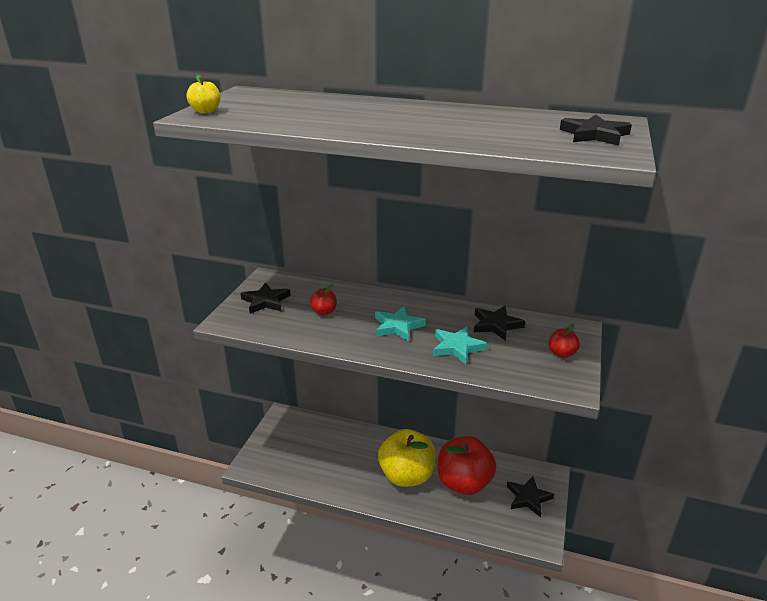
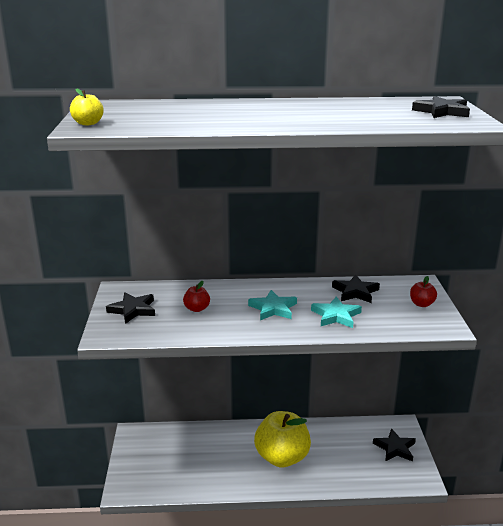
camera: 20 degrees left, 5 degrees down
(464, 483) = (335, 450): red apple -> none

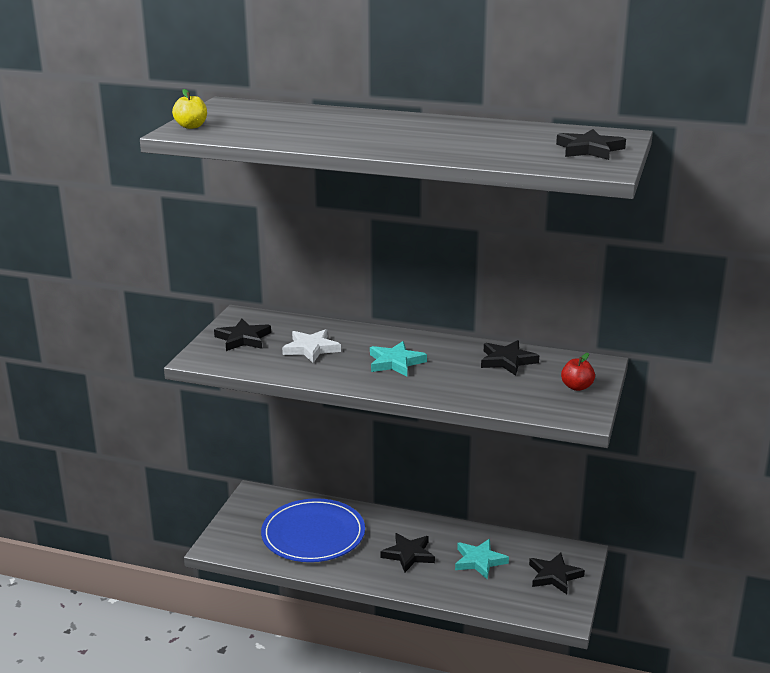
camera: 20 degrees right, 0 degrees up
(197, 309) = (311, 349): red apple -> white star
(199, 458) = (313, 534): none -> blue plate
(282, 457) = (408, 555): yellow apple -> black star
(336, 315) = (461, 382): turquoise star -> turquoise star (479, 561)

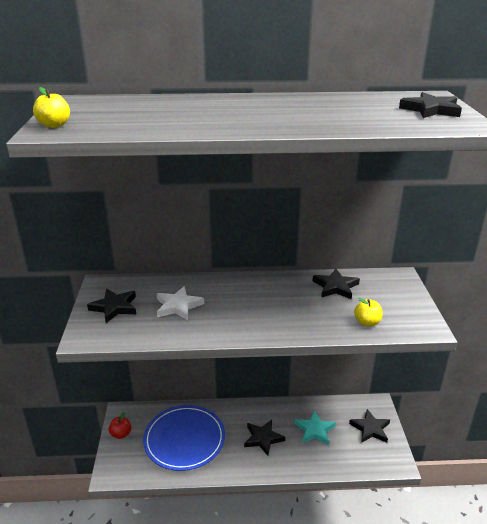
camera: 20 degrees left, 5 degrees up
(395, 362) = (254, 306): turquoise star -> none
(515, 399) = (367, 322): none -> yellow apple
(577, 387) = (401, 300): red apple -> red apple (121, 434)

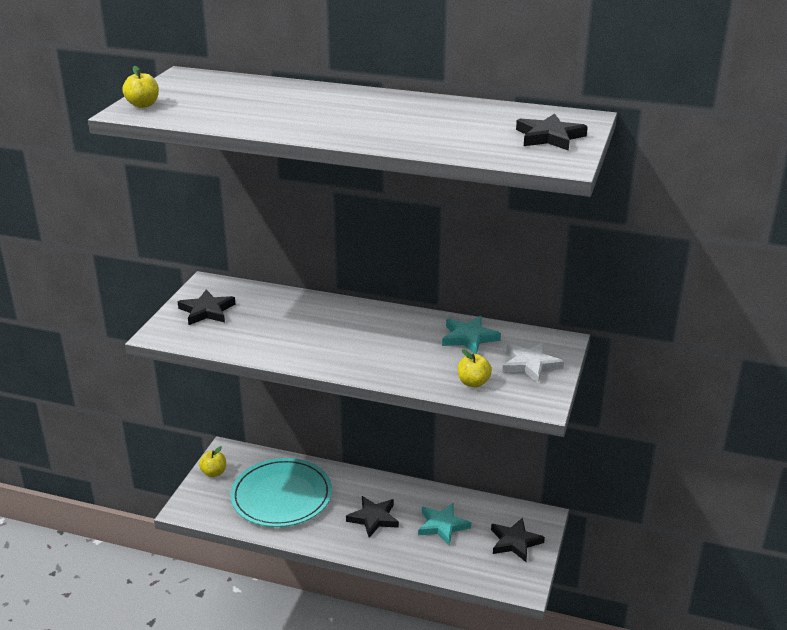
camera: 20 degrees right, 0 degrees up
(121, 434) = (214, 473): red apple -> yellow apple
(178, 306) = (274, 323): white star -> white star (530, 365)
(184, 439) = (281, 496): blue plate -> turquoise plate
(335, 287) = (469, 338): black star -> turquoise star

